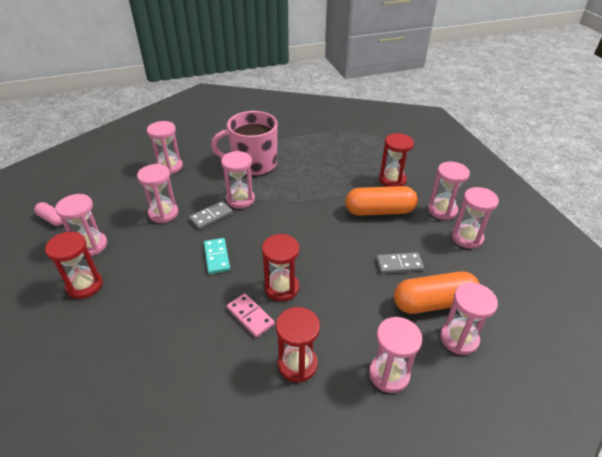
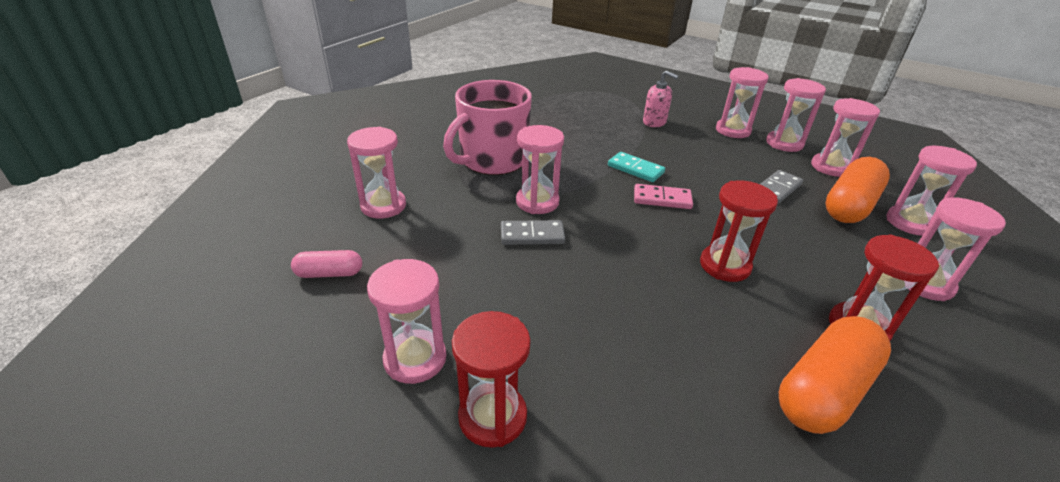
camera: 40 degrees left, 5 degrees down
(52, 219) = (282, 362): pink capsule -> pink capsule (329, 273)
(163, 213) = (463, 262): pink hourglass -> pink hourglass (831, 167)
(211, 216) = (532, 235): grey domino -> grey domino turned 75 degrees clockwise
(216, 257) = (610, 274): turquoise domino -> turquoise domino (635, 169)
(250, 316) = (745, 312): pink domino -> pink domino (662, 199)
(379, 211) = (688, 152): orange capsule -> orange capsule (824, 389)
(392, 180) = (654, 122): red hourglass -> pink soap dispenser

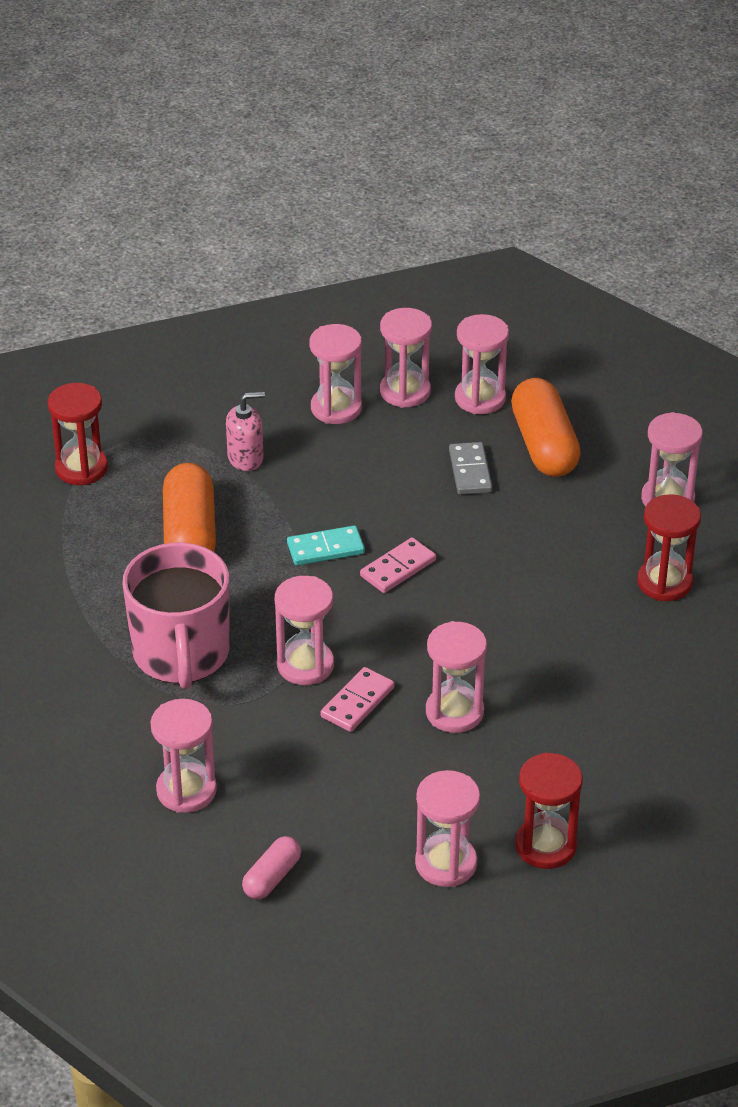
camera: 50 degrees left, 5 degrees up
(532, 235) = (357, 702): grey domino -> pink domino
(725, 265) = (530, 601): red hourglass -> red hourglass (81, 468)
(824, 389) = (690, 653): orange capsule -> orange capsule (190, 534)
(910, 223) = (604, 431): pink hourglass -> pink hourglass (454, 712)

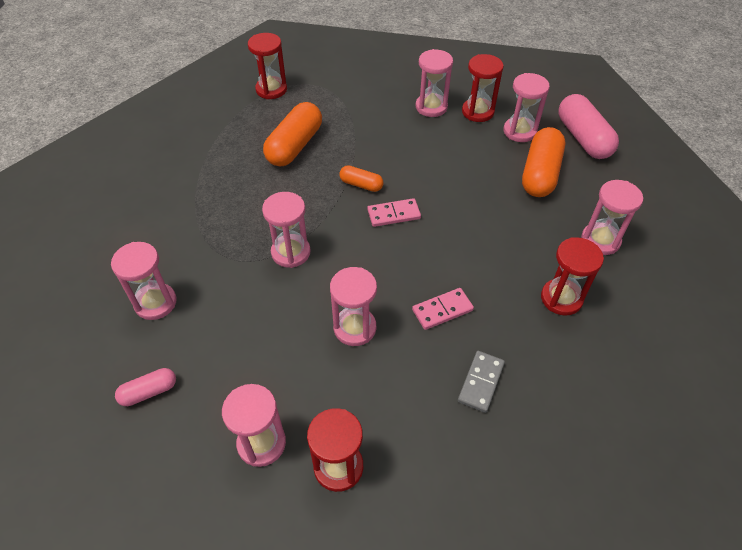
camera: 30 degrees right, 10 degrees up
(181, 654) = (229, 214): pink mug -> none
(246, 458) = (359, 116): pink soap dispenser -> none
(325, 549) = (361, 185): turquoise domino -> orange capsule
(357, 702) = (301, 292): pink domino -> pink domino (442, 310)
(405, 391) = (477, 112): pink hourglass -> red hourglass
(470, 471) = (482, 172): grey domino -> grey domino (480, 382)
(567, 377) = (583, 138): none -> pink capsule

